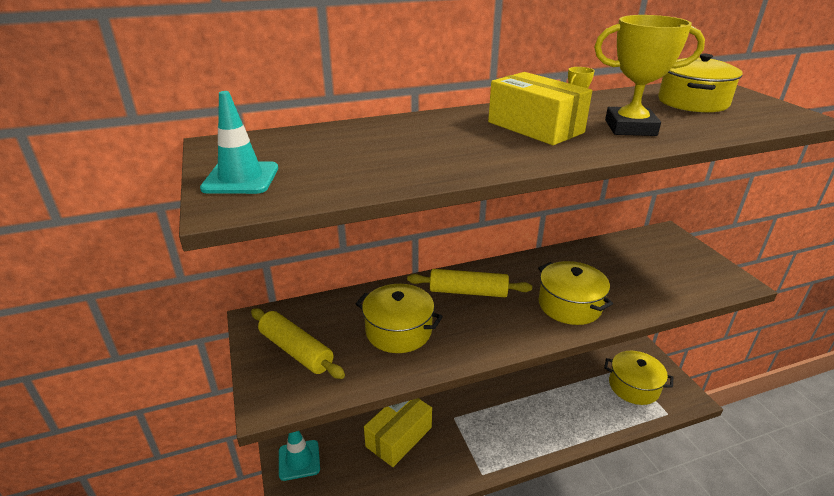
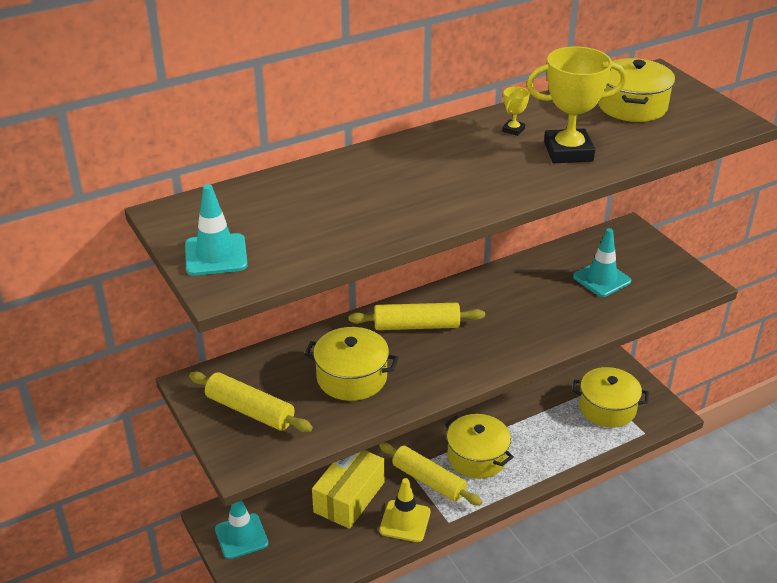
camera: 10 degrees left, 5 degrees up
(443, 467) = (405, 521): none -> yellow traffic cone
(470, 431) = (428, 481): none -> yellow rolling pin
(535, 127) = (476, 160): yellow box -> none
(569, 305) = (526, 328): yellow pot -> yellow pot (477, 457)
(643, 270) = (601, 279): none -> turquoise traffic cone

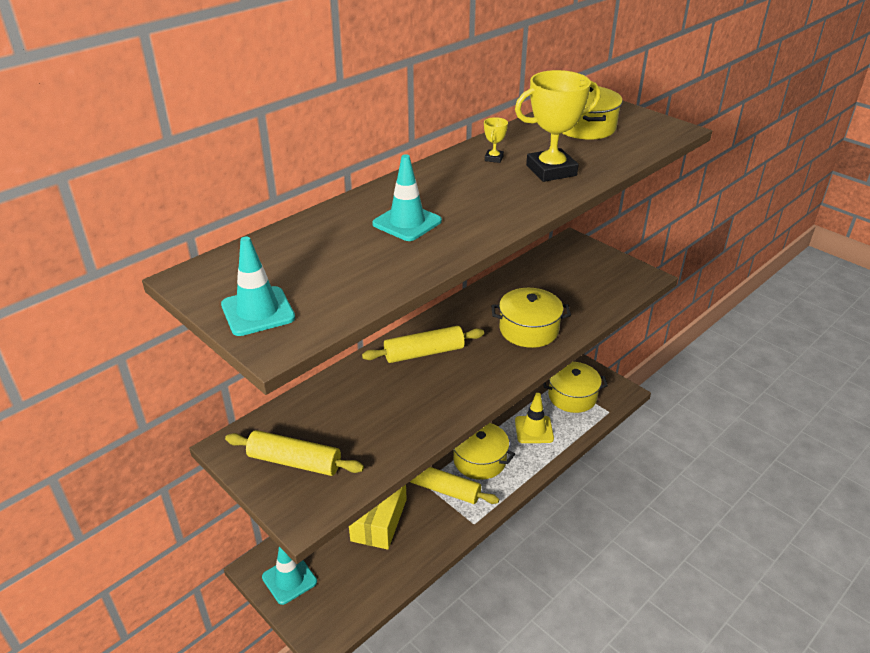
camera: 15 degrees left, 0 degrees up
(352, 377) = (382, 411): yellow pot -> yellow pot (529, 329)
(405, 521) = (435, 531): yellow traffic cone -> yellow traffic cone (534, 430)
(601, 279) = (566, 286): turquoise traffic cone -> turquoise traffic cone (407, 222)

